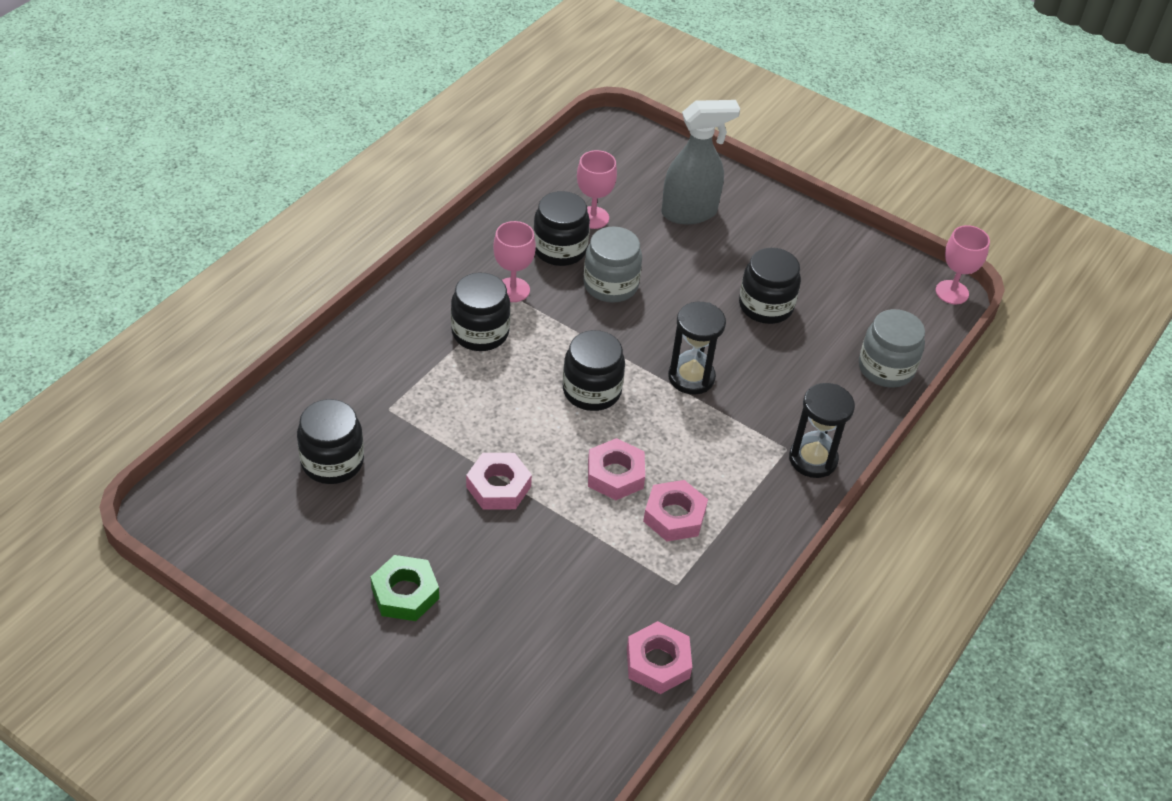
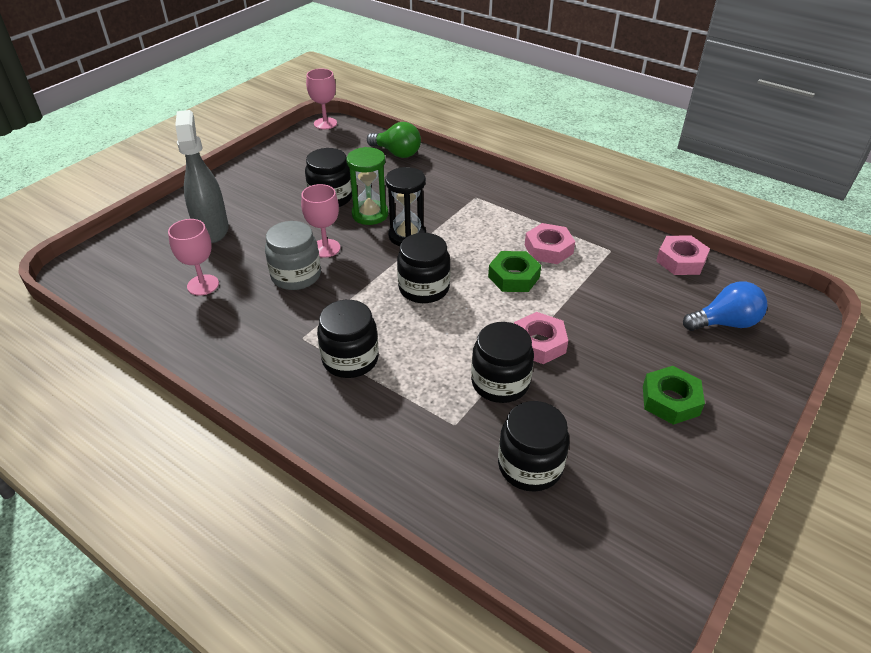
camera: 85 degrees left, 5 degrees down
(512, 290) = (294, 337): pink goblet -> pink goblet (325, 248)
(530, 682) = (725, 323): none -> blue light bulb
(560, 249) = (242, 306): black jar -> black jar (500, 383)
(615, 474) = (513, 277): pink nut -> green nut
(733, 343) = (370, 214): none -> green hourglass
(813, 459) = (484, 187): black hourglass -> none
(886, 368) = (397, 153): grey jar -> green light bulb

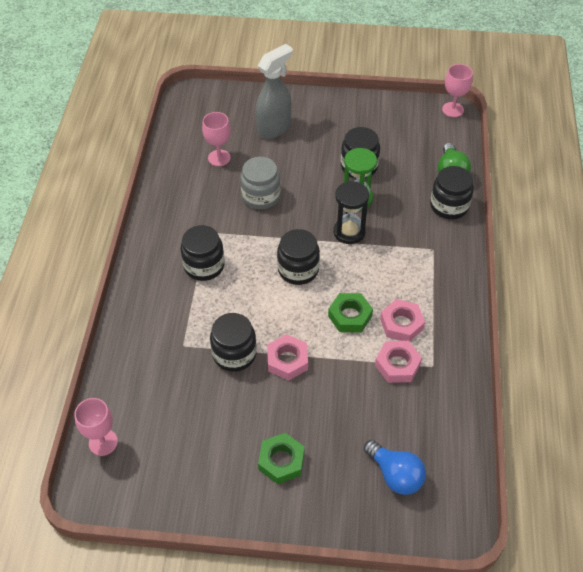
camera: 60 degrees right, 10 degrees up
(325, 248) = (300, 195): pink goblet -> pink goblet (103, 442)
(530, 466) = (173, 399): black jar -> black jar (449, 206)
(681, 260) = (457, 420): pink nut -> pink nut (397, 365)

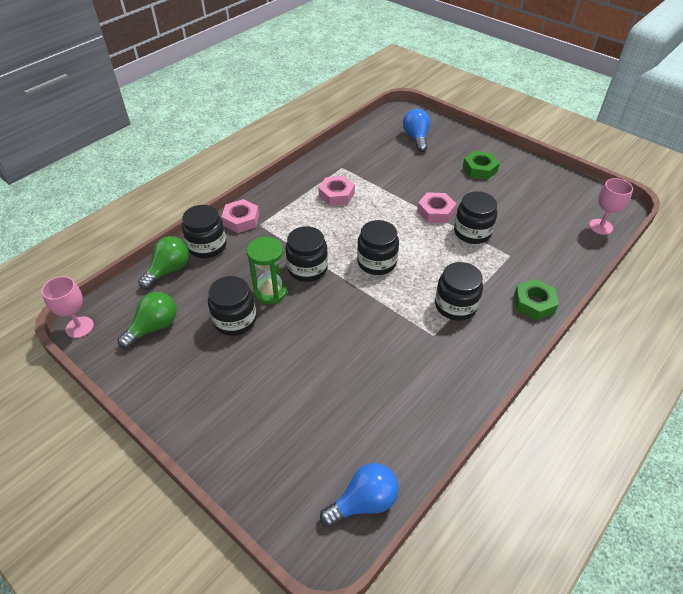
camera: 145 degrees left, 5 degrees down
(184, 120) = (364, 502): none -> blue light bulb
(219, 158) = (362, 414): pink goblet -> none
(261, 196) = (354, 342): grey jar -> none
(274, 128) = (269, 417): grey spray bottle -> none
(349, 232) = (307, 269): black hourglass -> black jar
(350, 316) = (367, 215): green nut -> green nut (534, 303)
(397, 365) = (363, 177): pink nut -> pink nut (241, 220)
(406, 134) = (154, 327): none -> green light bulb

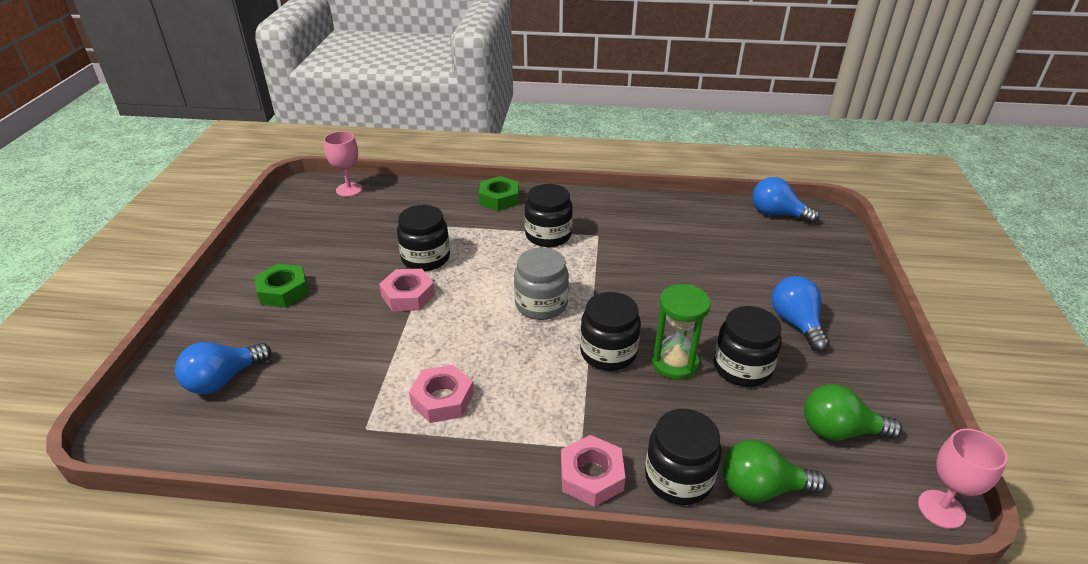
camera: 125 degrees left, 10 degrees down
(235, 381) = (796, 323): none -> blue light bulb
(377, 262) = (541, 304): black jar -> grey jar

